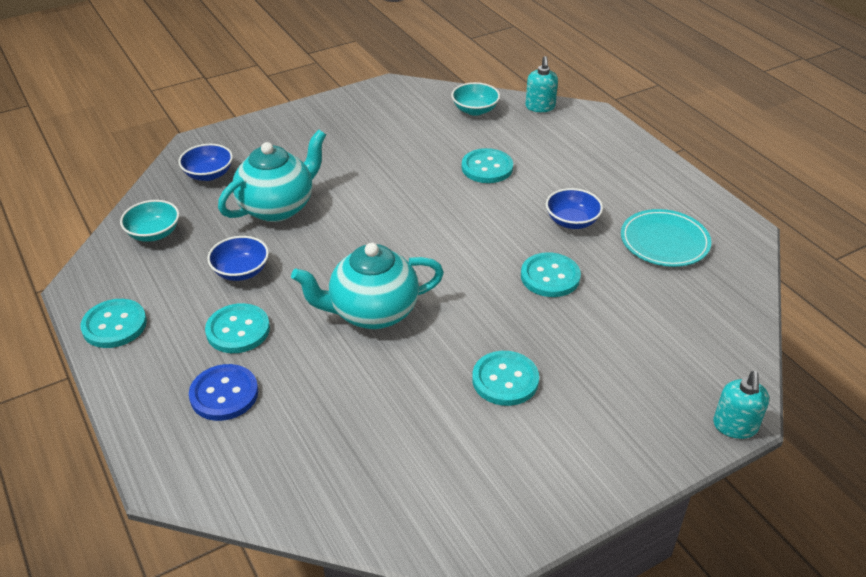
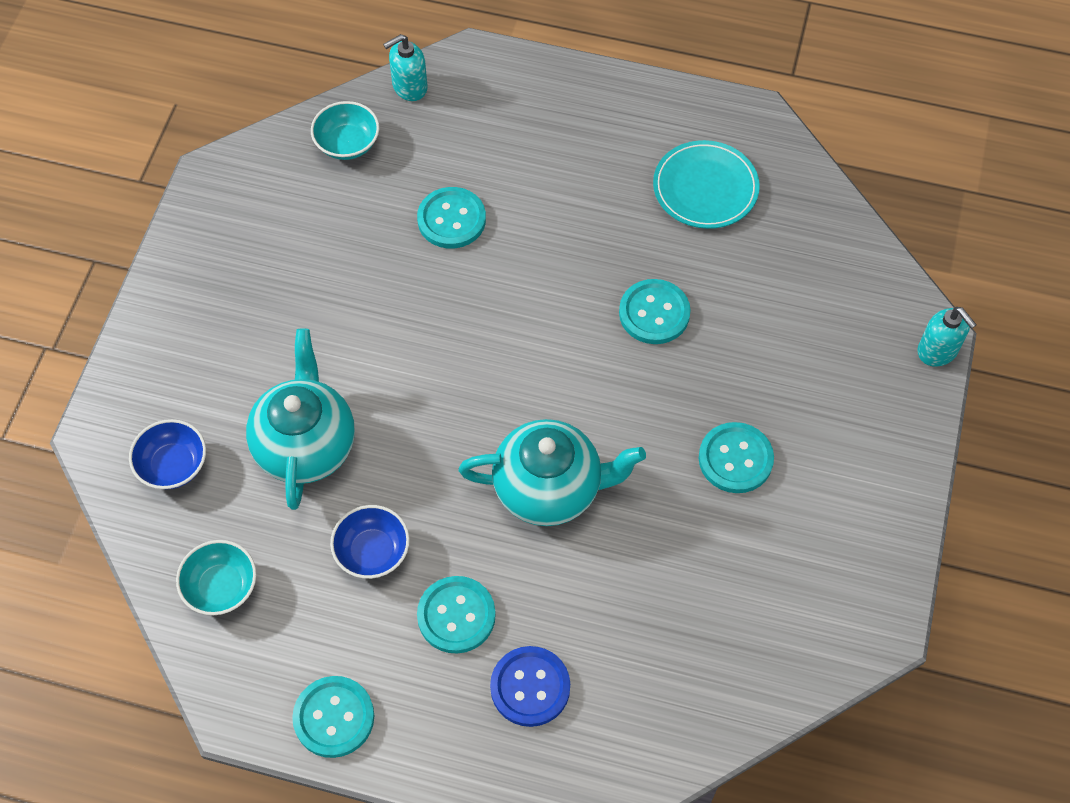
camera: 45 degrees left, 20 degrees up
(372, 312) = (550, 488): turquoise teapot -> turquoise teapot turned 120 degrees counterclockwise
(540, 107) = (409, 87): turquoise soap dispenser -> turquoise soap dispenser turned 105 degrees clockwise
(572, 221) = (603, 228): blue bowl -> none

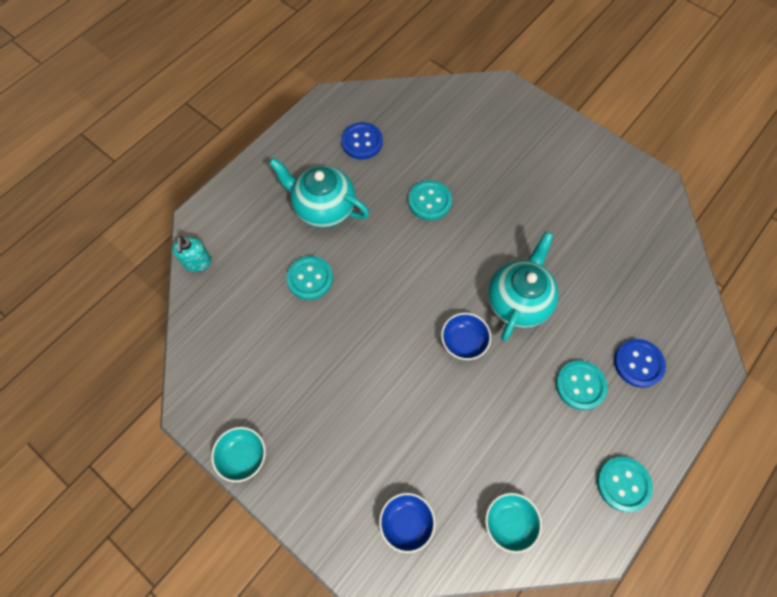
camera: 65 degrees left, 5 degrees up
(306, 445) = (429, 428): turquoise teapot -> turquoise teapot (323, 208)
(347, 143) = (217, 316): turquoise bowl -> turquoise bowl (243, 456)
(372, 551) = (520, 417): blue bowl -> blue bowl (464, 341)
(705, 188) = (362, 142): turquoise plate -> blue button
(735, 459) = (537, 203): turquoise button -> none
(937, 351) = (514, 88): turquoise soap dispenser -> none

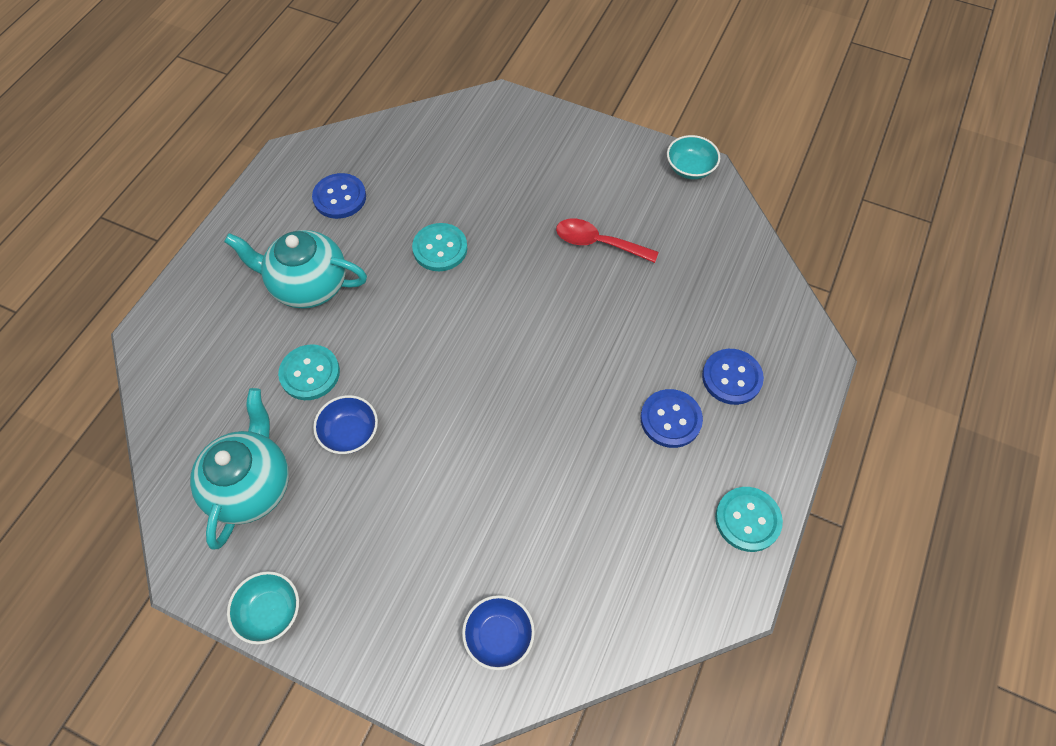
camera: 15 degrees left, 5 degrees down
(197, 262) = (157, 388): turquoise soap dispenser -> none
(464, 341) = (520, 402): blue bowl -> blue bowl (350, 433)
(509, 522) = (625, 601): turquoise bowl -> turquoise bowl (690, 168)
(518, 301) = (574, 340): turquoise teapot -> turquoise teapot (251, 485)
(555, 225) = (598, 243): none -> red spoon
(580, 385) = (670, 419): turquoise button -> blue button

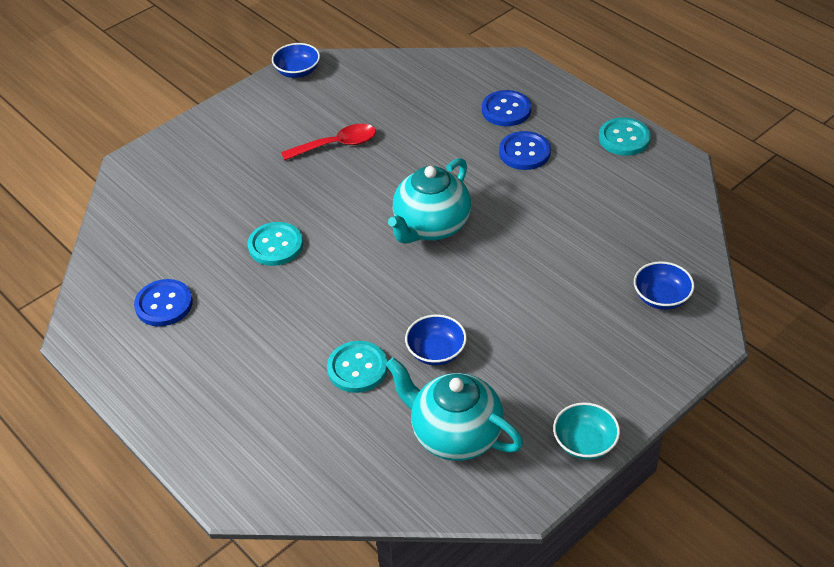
camera: 65 degrees left, 15 degrees down
(308, 285) = (256, 350): turquoise teapot -> turquoise teapot (431, 227)
(598, 243) = (337, 145): red spoon -> red spoon turned 150 degrees counterclockwise
(690, 168) = (297, 71): turquoise bowl -> blue bowl

